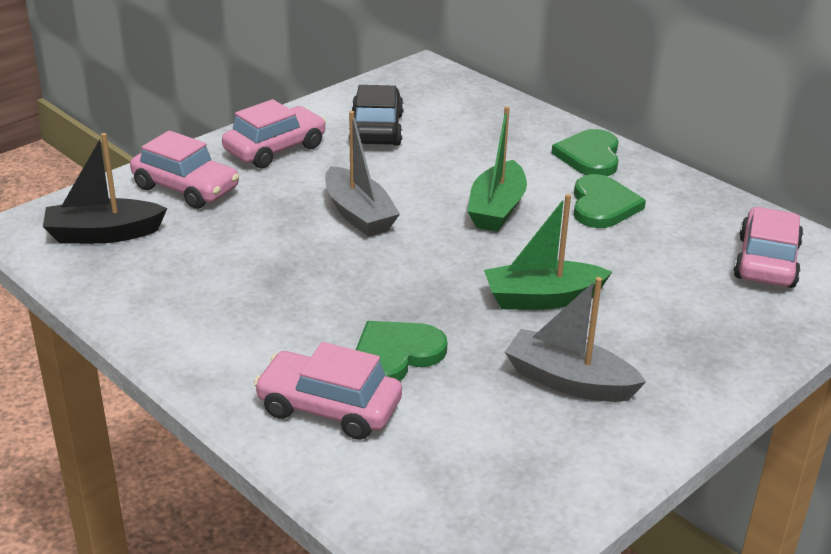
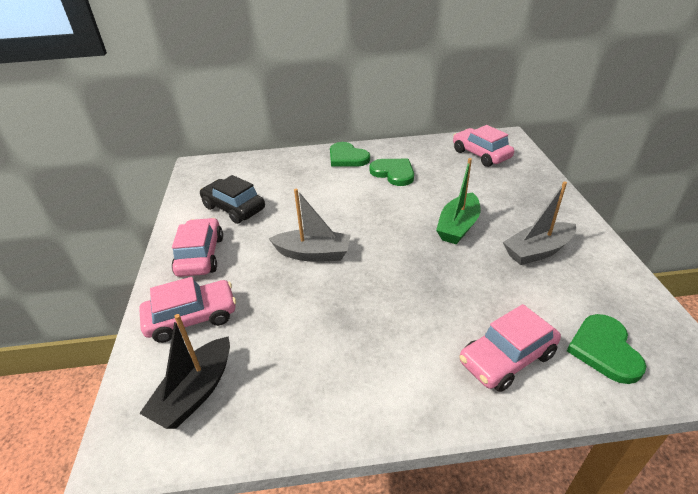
camera: 50 degrees left, 5 degrees up
(395, 355) = (470, 303): green heart -> green heart (604, 350)
(496, 209) = (362, 204): green boat -> none

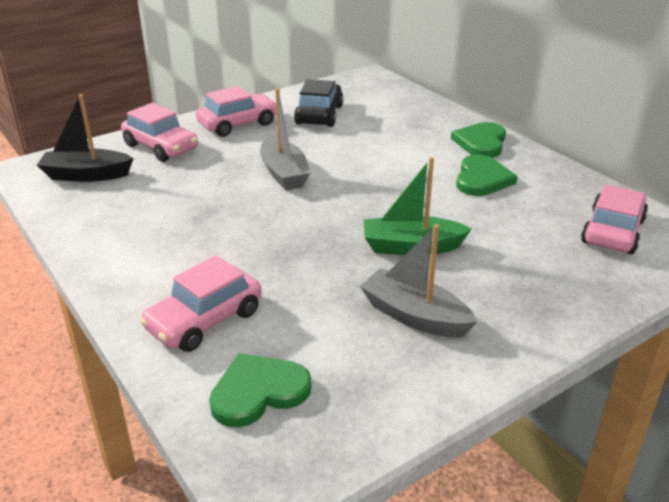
camera: 60 degrees right, 5 degrees down
(507, 358) = (204, 320): pink car -> pink car turned 75 degrees counterclockwise

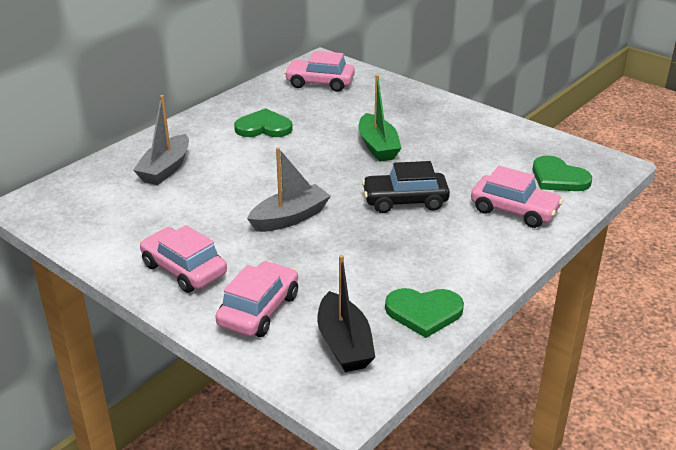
camera: 105 degrees left, 0 degrees up
(319, 115) = (148, 220): black car -> black car (405, 201)
(414, 316) = (454, 139): grey boat -> grey boat (165, 169)
(481, 142) = (195, 131): green heart -> green heart (424, 312)

